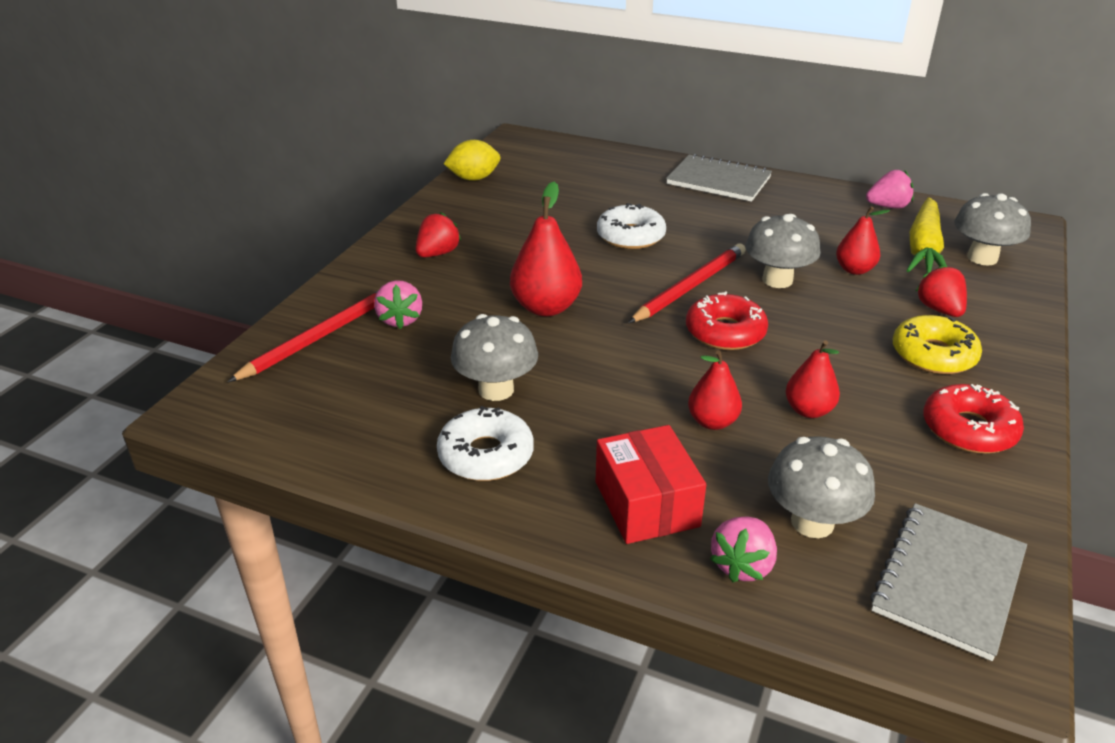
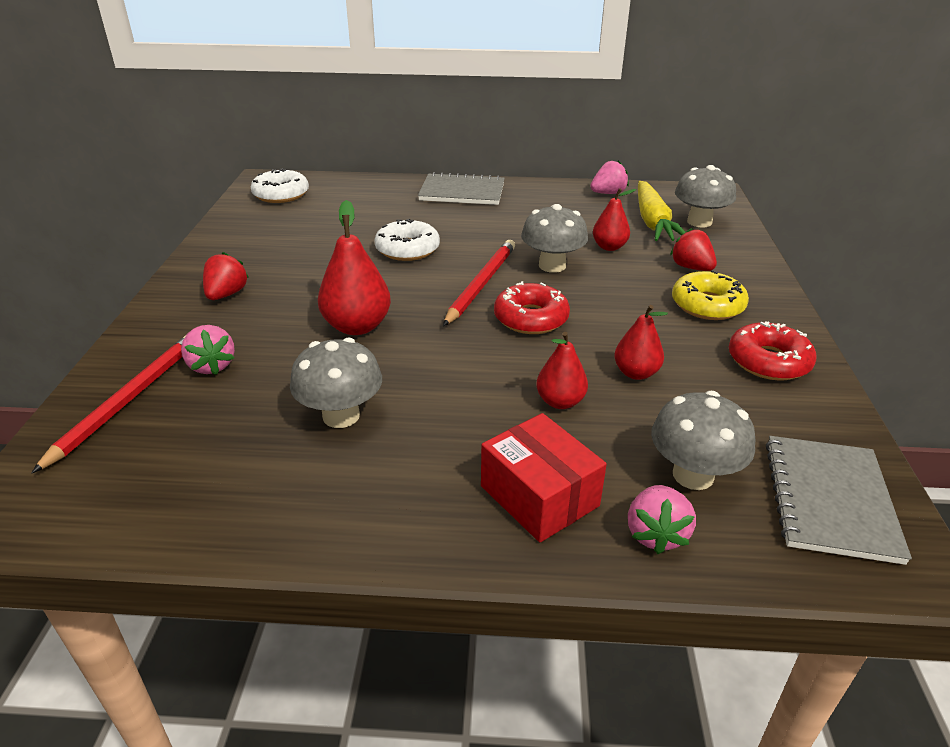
camera: 20 degrees left, 0 degrees up
(474, 178) = (236, 220): yellow lemon -> none
(486, 455) = (359, 486): white donut -> white donut (281, 194)

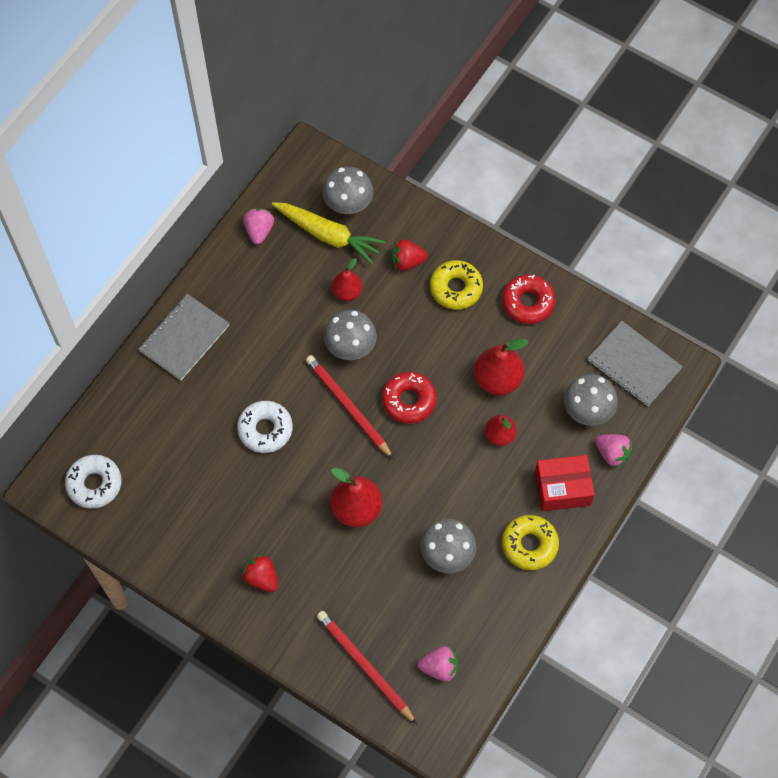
camera: 60 degrees left, 30 degrees up
(211, 366) = (353, 610): pink strawberry -> pink strawberry (439, 667)
(413, 494) = (529, 545): none -> yellow donut
(636, 373) = (497, 379): red pear -> red pear, size x1.60

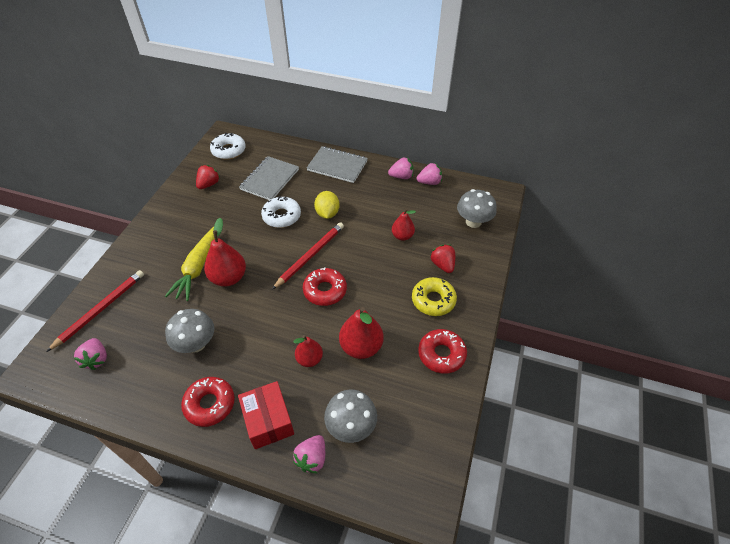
camera: 75 degrees right, 15 degrees down
(236, 262) = (401, 176): none -> pink strawberry
(261, 578) = (170, 238): red strawberry -> red strawberry (209, 184)
(278, 371) = (327, 213): none -> yellow lemon
(328, 235) = (443, 217): yellow carrot -> yellow carrot (198, 267)
(350, 347) = (359, 247): grey mushroom -> none
(529, 545) = (210, 404): yellow donut -> red donut
(634, 365) = (412, 460): grey notebook -> grey notebook (270, 179)

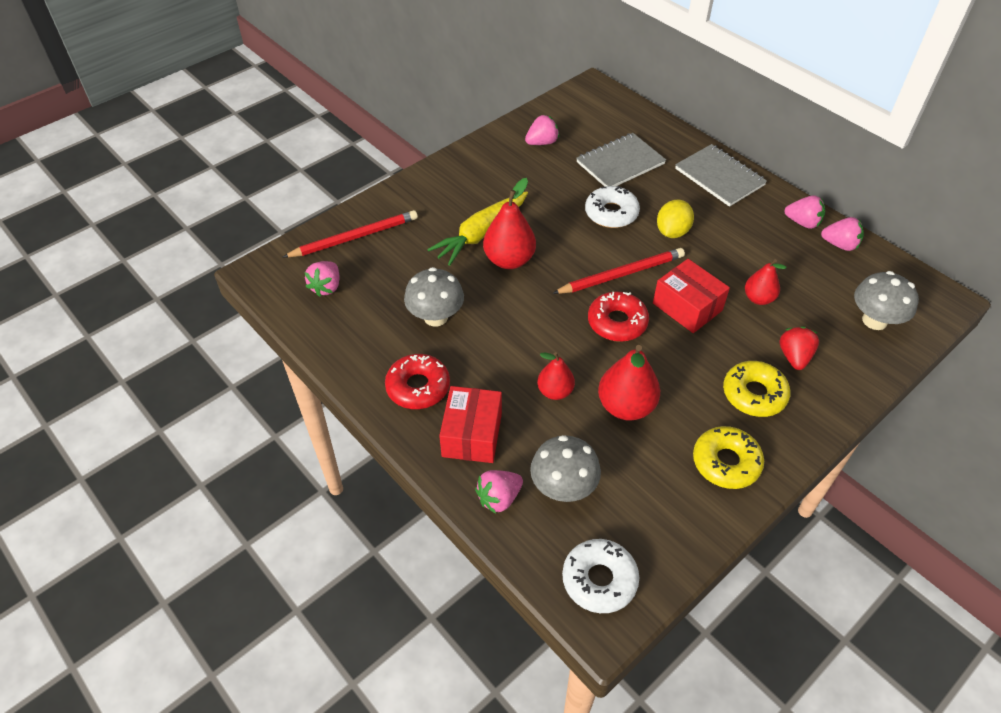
camera: 30 degrees right, 0 degrees up
(209, 184) = (542, 142): red strawberry -> pink strawberry
(229, 150) = (587, 110): white donut -> white donut (599, 580)
(363, 260) = (687, 307): none -> red box
(441, 354) = (726, 462): red donut -> yellow donut

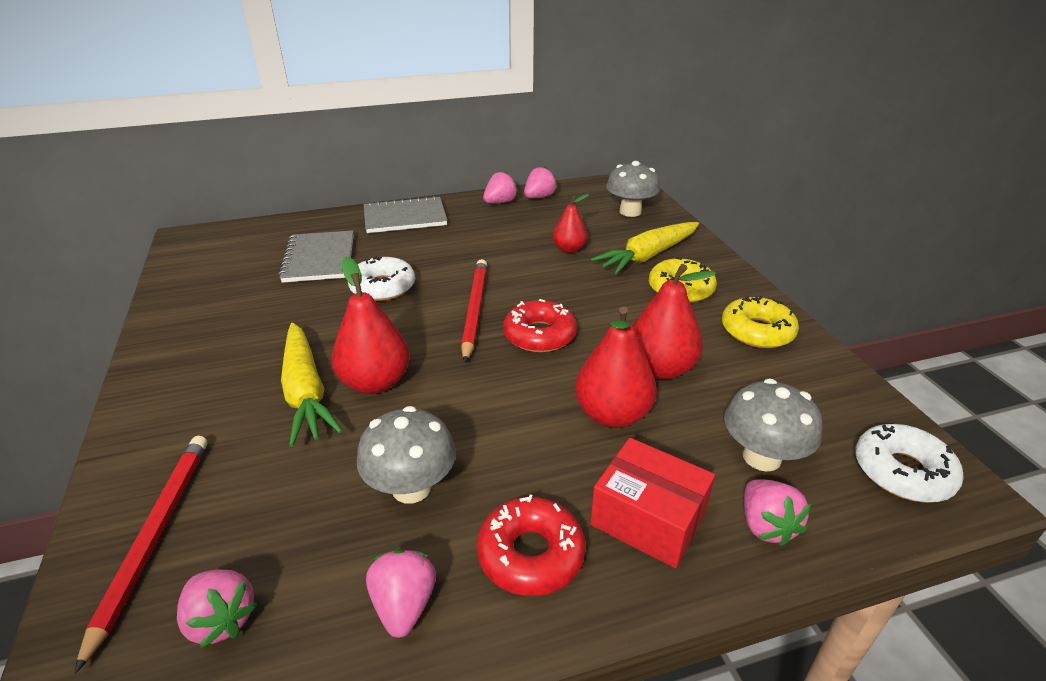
camera: 65 degrees left, 15 degrees down
(542, 142) = (219, 295): pink strawberry -> pink strawberry (404, 605)
(555, 391) = (612, 414): red pear -> red pear, size x1.60
(672, 232) = (446, 262): yellow lemon -> none
(687, 307) = (550, 287): red box -> none
(794, 357) = (648, 256): red strawberry -> yellow carrot

